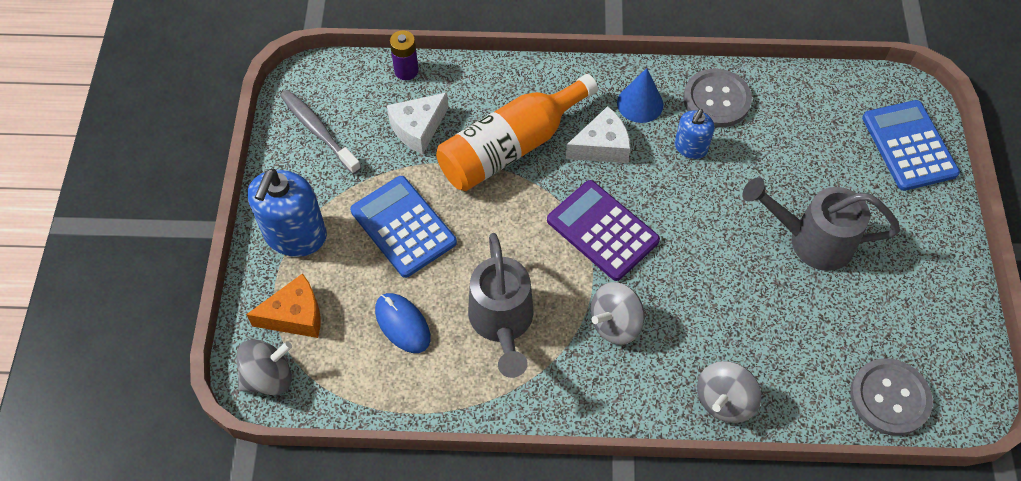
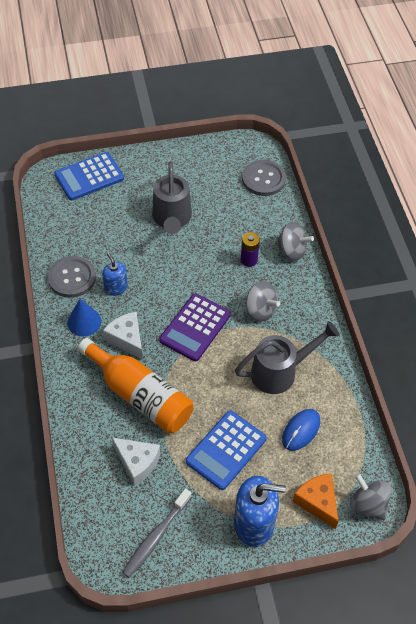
camera: 105 degrees left, 5 degrees down
(406, 71) = (82, 486): purple battery -> purple battery (249, 260)
(690, 147) = (116, 287): blue soap dispenser -> blue soap dispenser turned 135 degrees counterclockwise

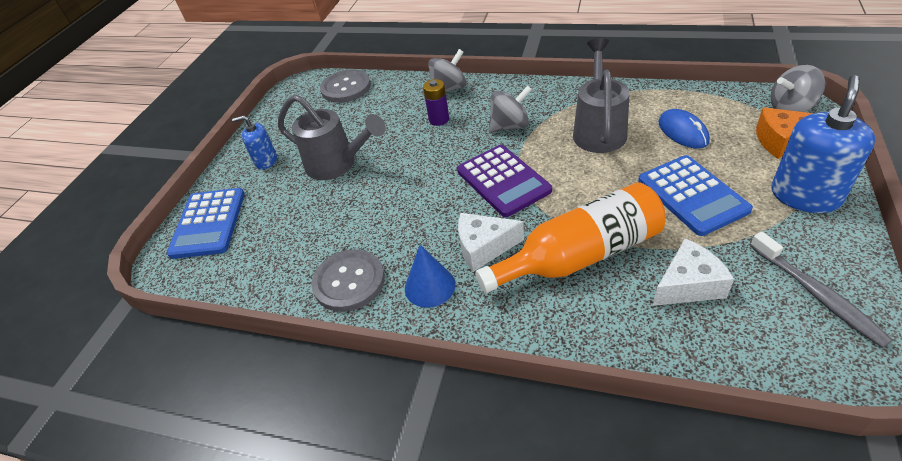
camera: 55 degrees left, 10 degrees down
(116, 287) = (397, 239): blue soap dispenser -> blue soap dispenser (266, 161)

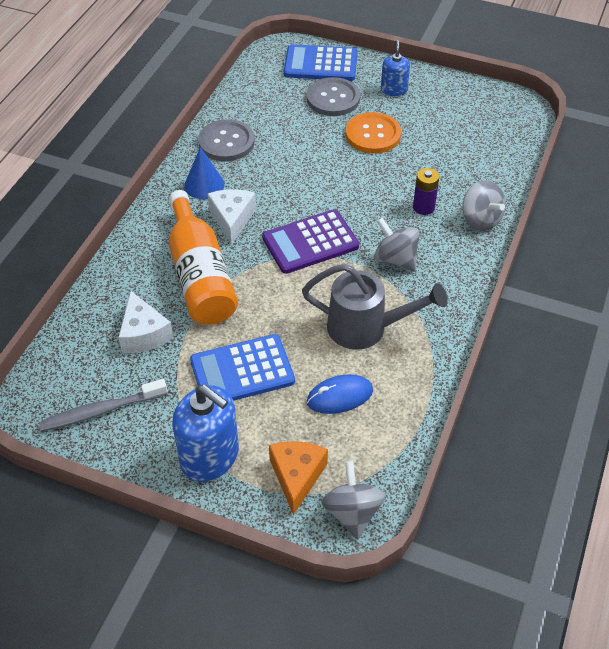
camera: 90 degrees right, 5 degrees up
(337, 164) = (373, 134): grey watering can -> orange button
(346, 88) = (506, 140): grey button -> grey button (333, 98)
(510, 126) = (395, 259): grey spinning top -> grey spinning top turned 150 degrees clockwise

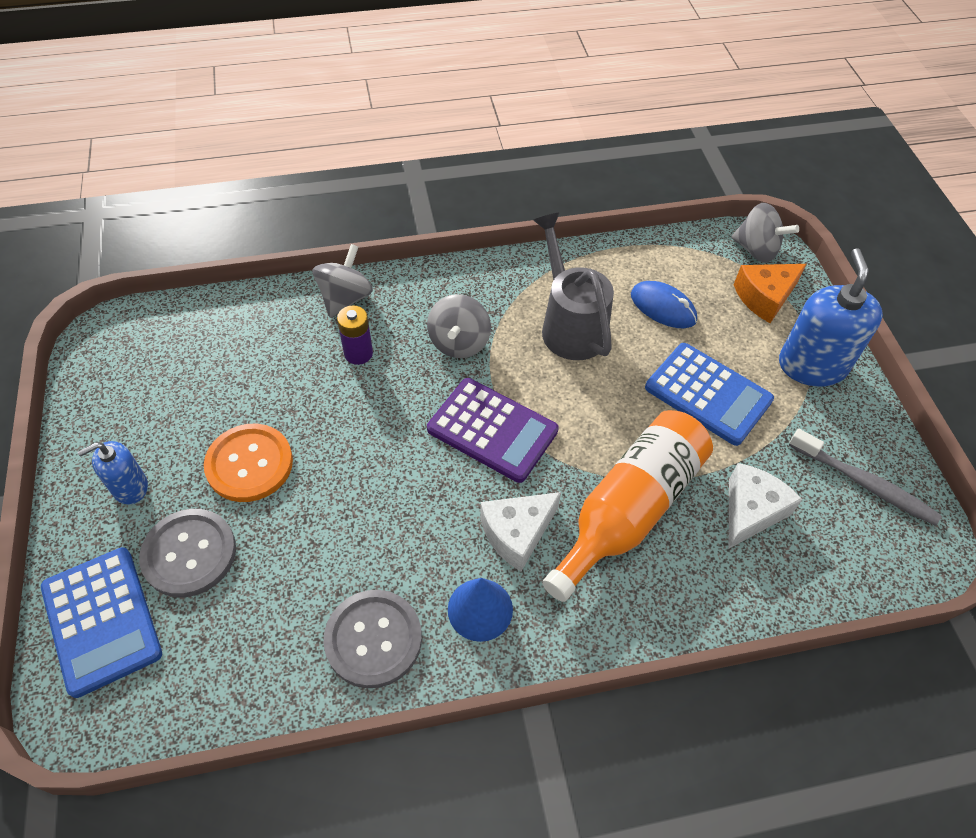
camera: 125 degrees left, 5 degrees up
(352, 512) = (756, 250): grey spinning top -> grey spinning top turned 105 degrees counterclockwise

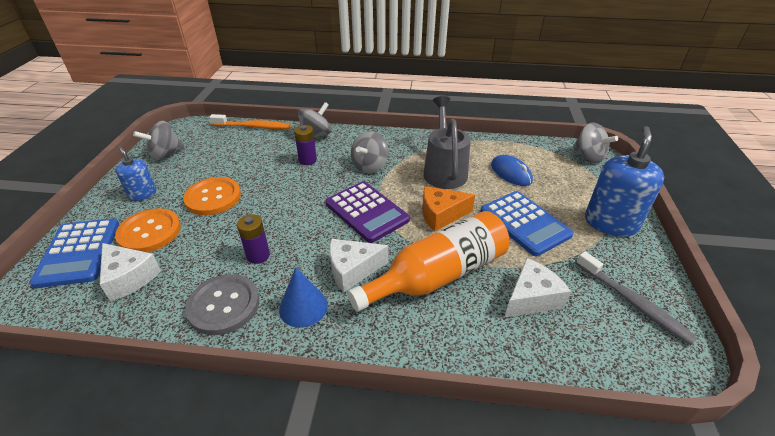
camera: 20 degrees right, 15 degrees down
(114, 397) = (165, 154): none -> grey spinning top
(130, 487) = (143, 194): blue soap dispenser -> blue soap dispenser turned 60 degrees clockwise
(189, 554) = (149, 232): grey button -> orange button
(211, 638) = (129, 278): none -> white cheese
(230, 302) = (253, 127): none -> orange toothbrush
(376, 548) = (258, 255): none -> purple battery
(764, 297) = (586, 180): orange cheese -> orange cheese (441, 215)

